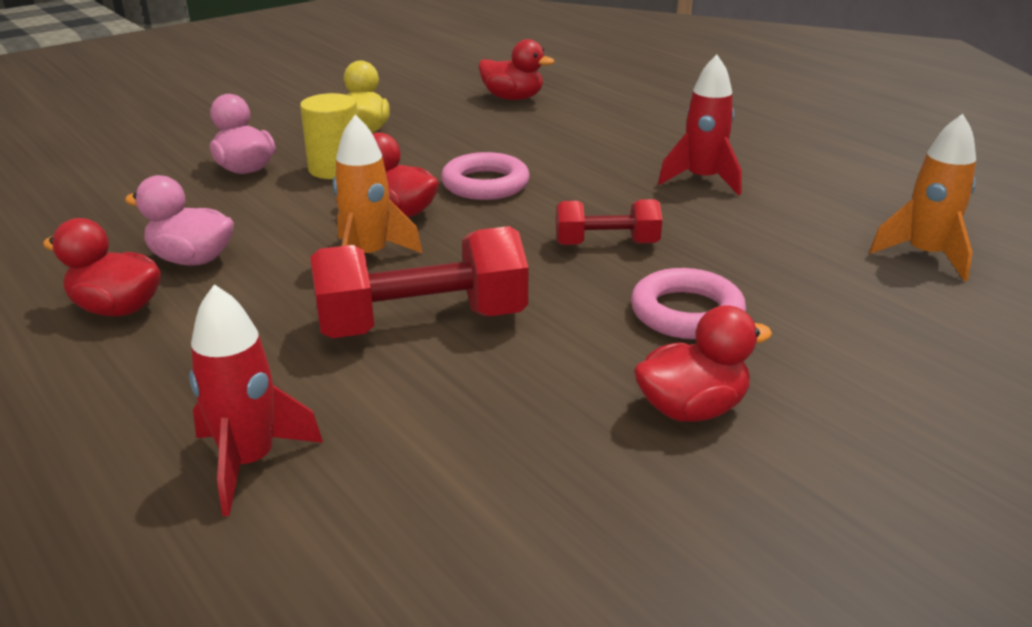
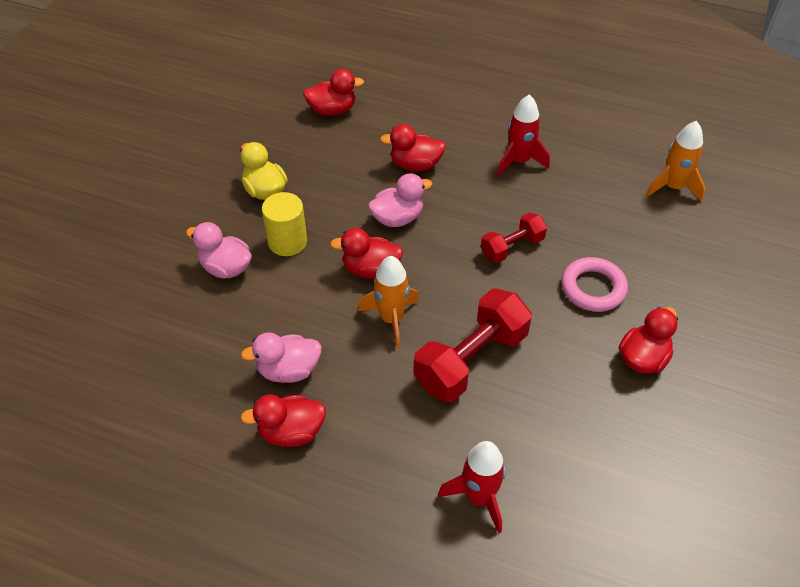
camera: 30 degrees left, 20 degrees up
(485, 184) = (397, 218): pink ring -> pink duck
(560, 153) = (415, 165): none -> red duck

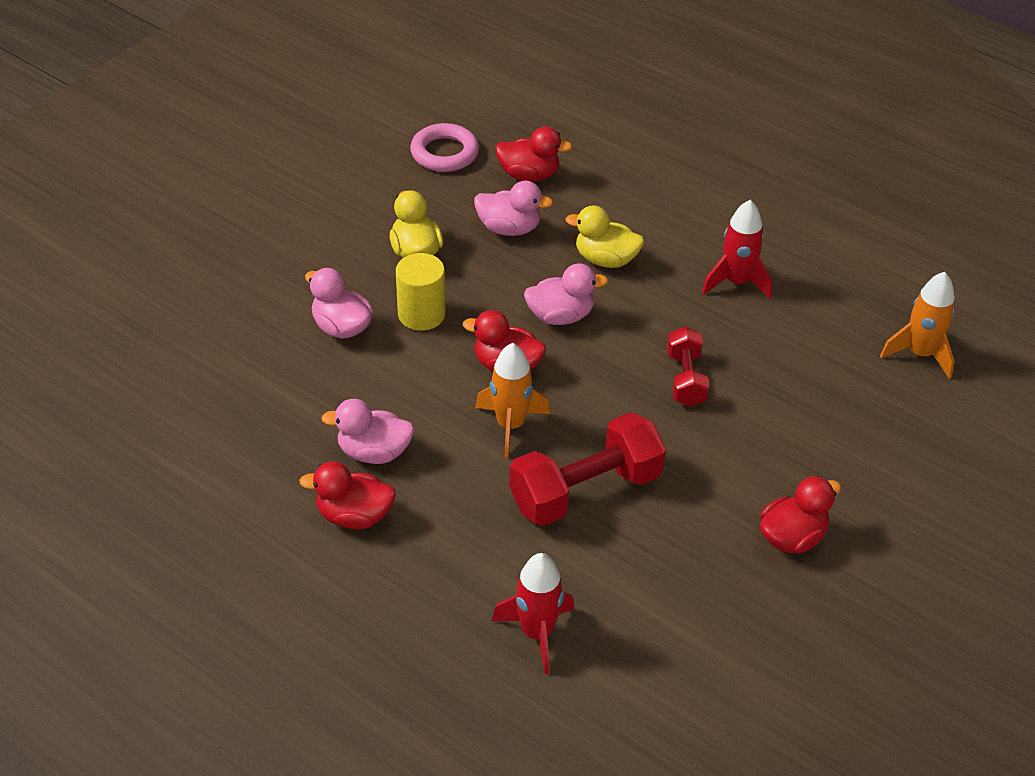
camera: 15 degrees right, 5 degrees down
(332, 156) = (509, 228): none -> pink duck
(415, 165) = (605, 259): red duck -> yellow duck
(512, 247) = (685, 379): red dumbbell -> red dumbbell turned 75 degrees counterclockwise
(593, 288) = (765, 447): pink ring -> pink ring (444, 153)

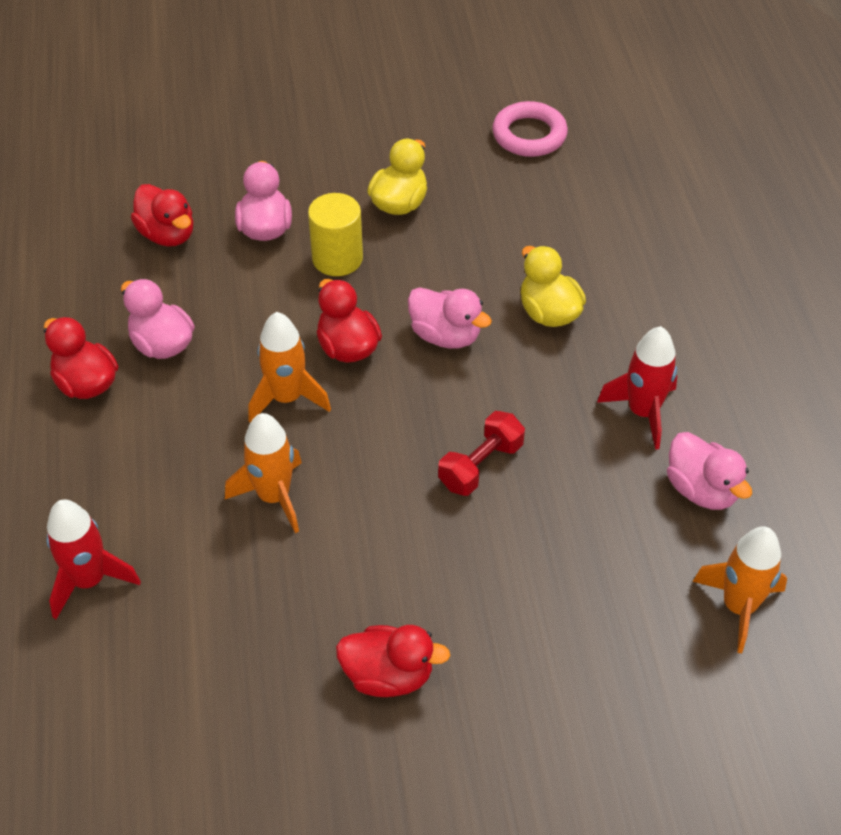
camera: 45 degrees right, 5 degrees up
(509, 228) = (500, 232): pink duck -> pink duck (701, 490)
(529, 175) = (578, 196): red duck -> red duck (167, 234)
(585, 491) = (274, 496): red dumbbell -> orange rocket

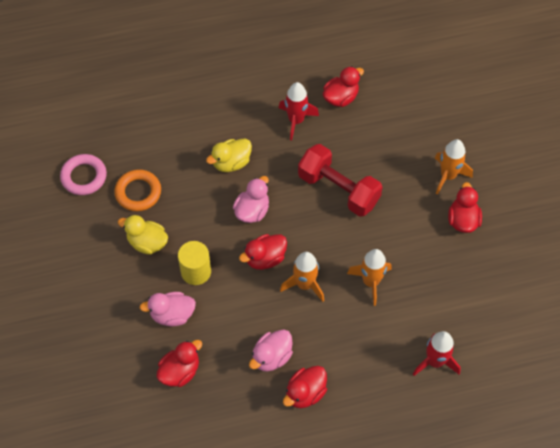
camera: 95 degrees left, 10 degrees up
(480, 465) = (338, 189): red dumbbell -> red dumbbell, size x1.73
(495, 195) = (138, 192): none -> orange ring
(701, 490) = (341, 98): pink duck -> red duck
(738, 607) = (403, 86): orange rocket -> orange rocket (448, 176)

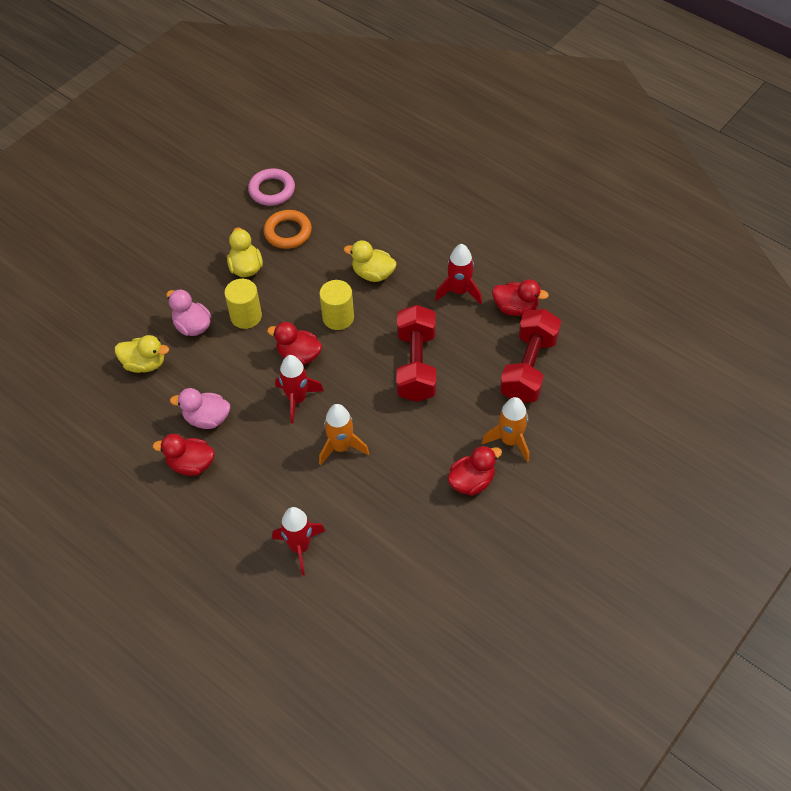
camera: 55 degrees right, 5 degrees down
(180, 371) = (145, 364): red duck -> yellow duck
(252, 211) = (338, 317): pink duck -> yellow cylinder
(304, 284) = (297, 399): orange rocket -> red rocket
(397, 125) = (529, 368): none -> red dumbbell

